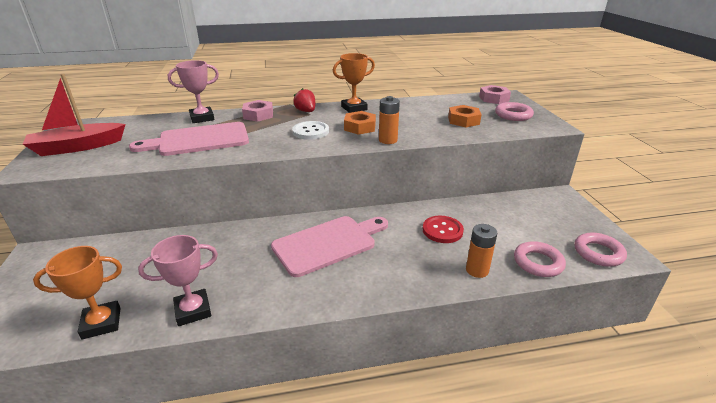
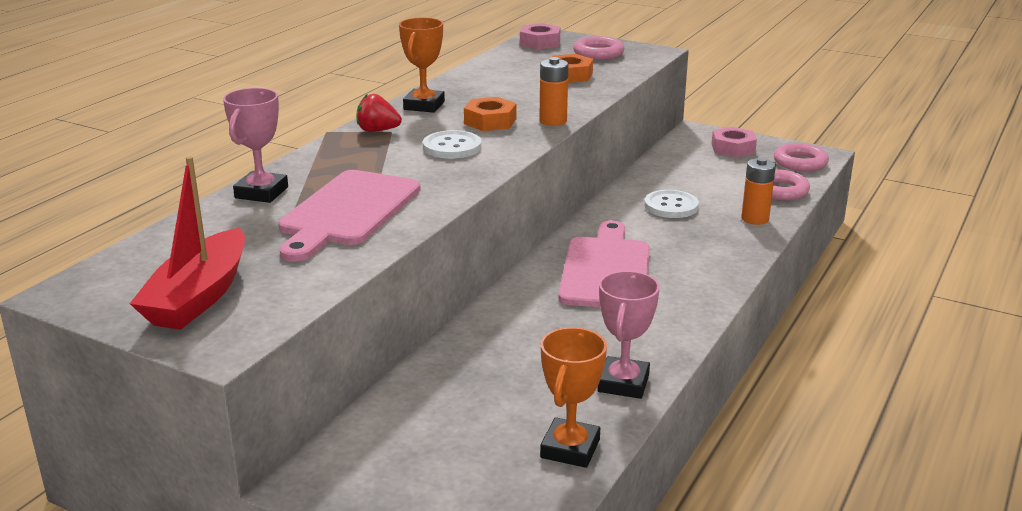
camera: 50 degrees left, 5 degrees down
(258, 115) = (329, 158): pink nut -> pink nut (733, 148)
(442, 230) = (671, 206): red button -> white button

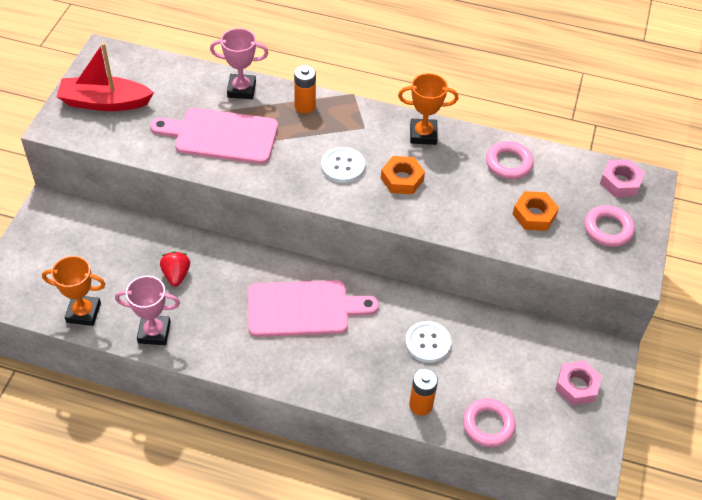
camera: 75 degrees right, 25 degrees up
(377, 131) = (362, 119): red strawberry -> red strawberry (176, 275)
(553, 121) = (415, 217): orange battery -> orange battery (305, 106)
(800, 162) = (562, 444): pink ring -> pink ring (508, 163)

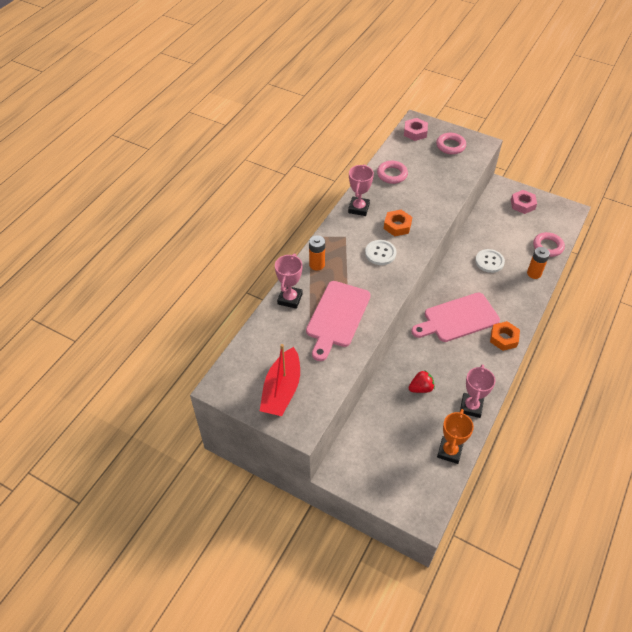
camera: 75 degrees left, 0 degrees up
(176, 275) = (421, 388): red strawberry -> red strawberry turned 150 degrees clockwise
(303, 308) = (458, 318): pink cutting board -> pink cutting board turned 120 degrees counterclockwise
(423, 134) = (358, 208): orange trophy -> pink trophy
(534, 215) = (436, 173): orange nut -> orange nut (504, 338)

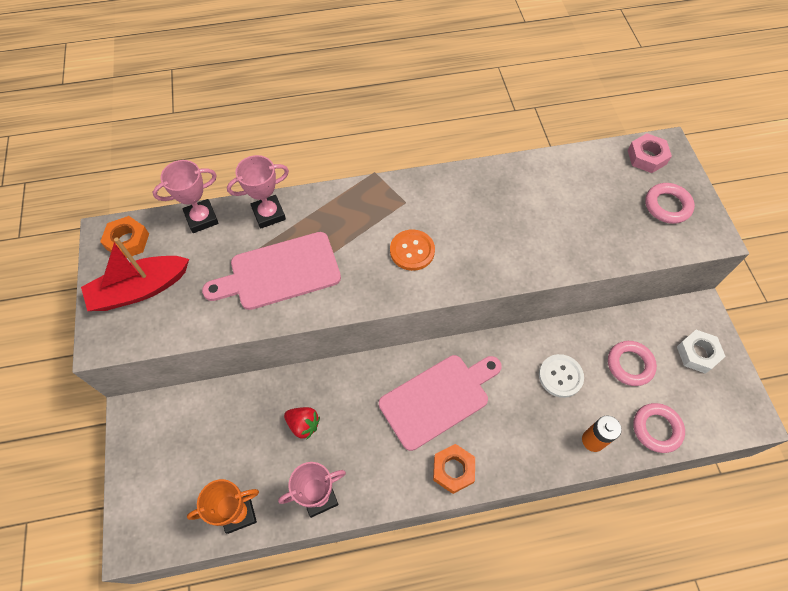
camera: 50 degrees right, 10 degrees up
(317, 264) = (339, 204): orange battery -> none
(358, 208) = (461, 186): pink trophy -> pink trophy (201, 218)
(380, 253) = (412, 251): white button -> orange button
(392, 174) = (549, 181): pink ring -> pink ring (630, 365)
(397, 226) = (472, 239): orange nut -> orange nut (127, 241)
(458, 318) = (438, 398): pink cutting board -> pink cutting board turned 120 degrees clockwise
(522, 204) = (697, 353): pink nut -> white nut

